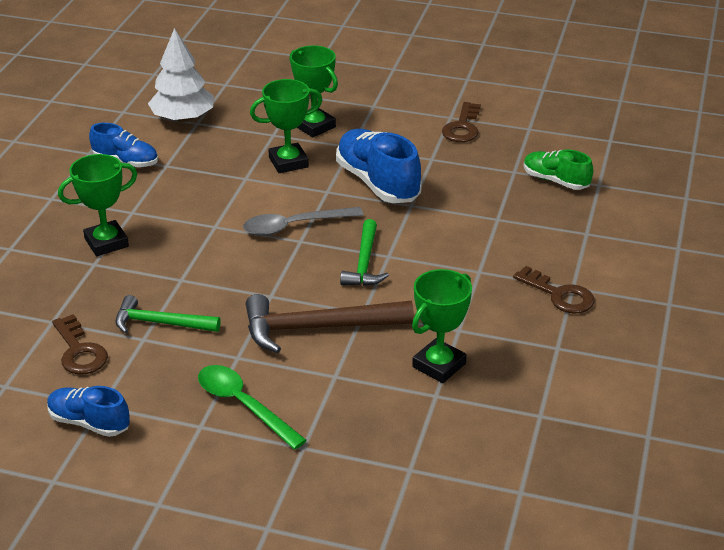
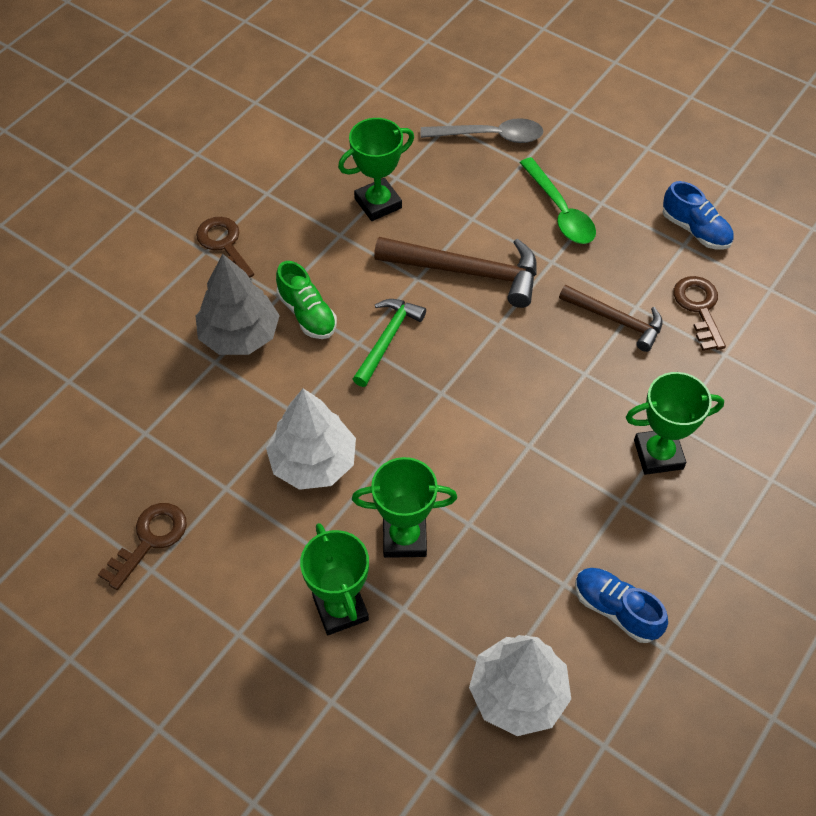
camera: 160 degrees left, 20 degrees up
(160, 323) = (616, 320): green hammer -> brown hammer
(294, 226) = (439, 417): grey spoon -> grey spoon (490, 136)
(378, 183) = (313, 462): blue shoe -> white tree
(491, 238) = (240, 335): none -> grey tree
(555, 181) = (111, 401): green shoe -> green shoe (307, 314)

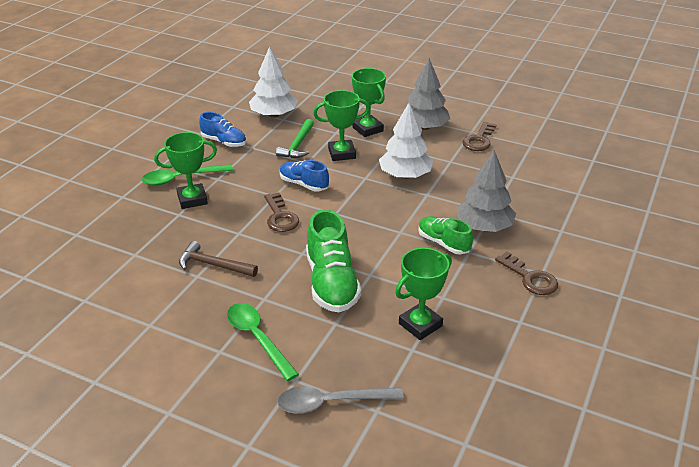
camera: 170 degrees right, 20 degrees down
(232, 598) = (424, 127): none -> grey tree
(387, 339) = (380, 235): green hammer -> green hammer (297, 145)
(467, 272) = (331, 283): brown hammer -> green shoe
(683, 511) = (181, 178): none -> green spoon
(695, 230) = (136, 337): blue shoe -> blue shoe (304, 184)
(699, 308) = (147, 280): brown key -> brown key (280, 217)

